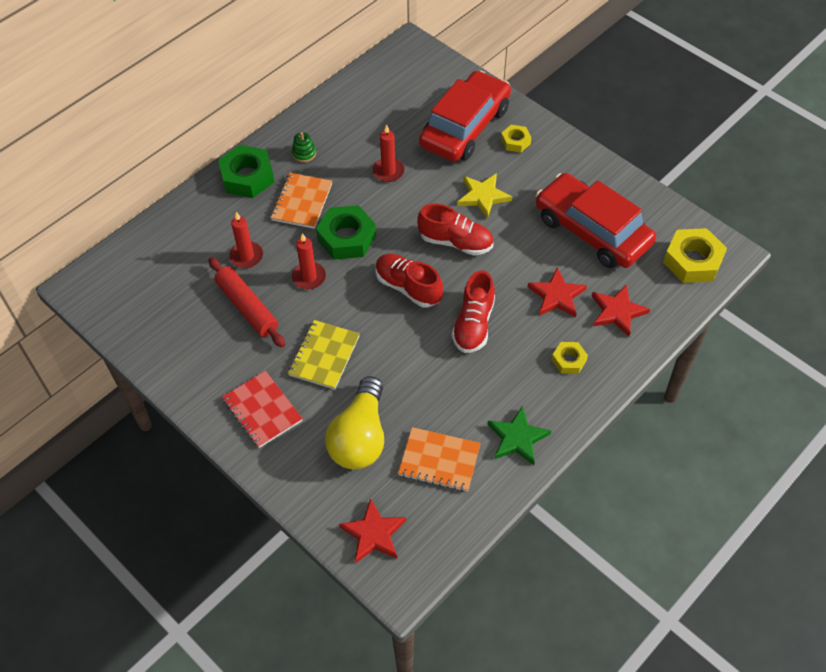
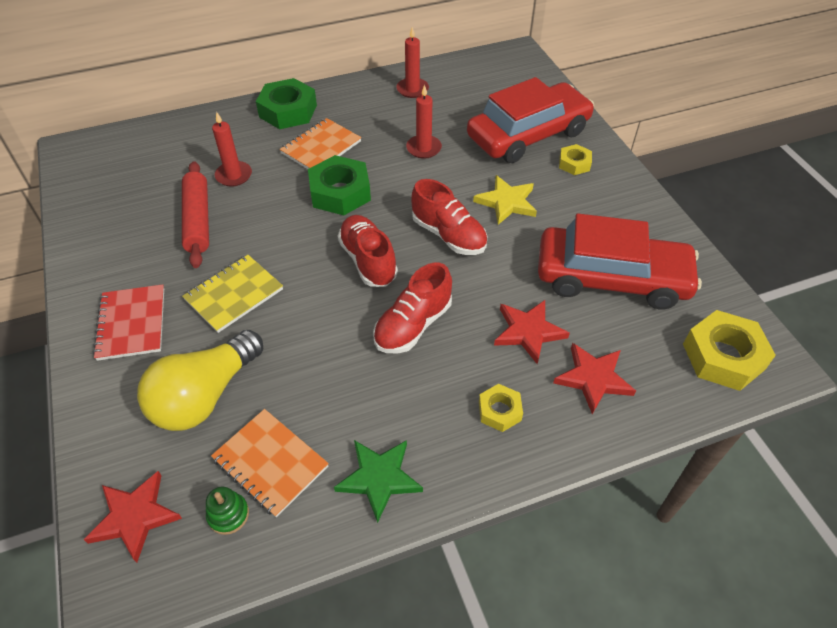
camera: 25 degrees right, 5 degrees down
(304, 153) = (354, 108): green stacking toy -> green stacking toy (228, 515)
(309, 277) = (277, 215): red candle -> red candle (412, 89)
(592, 231) = (611, 278): red car -> red car turned 120 degrees clockwise

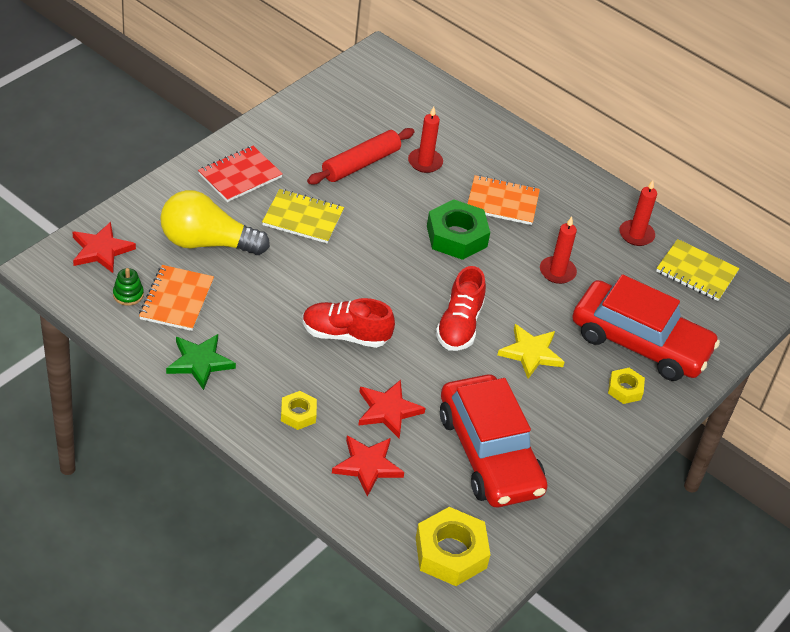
camera: 55 degrees right, 5 degrees down
(288, 111) = (532, 161): green nut -> none
(368, 260) = (393, 283): red shoe -> none
(471, 76) = (696, 272): none -> yellow notebook

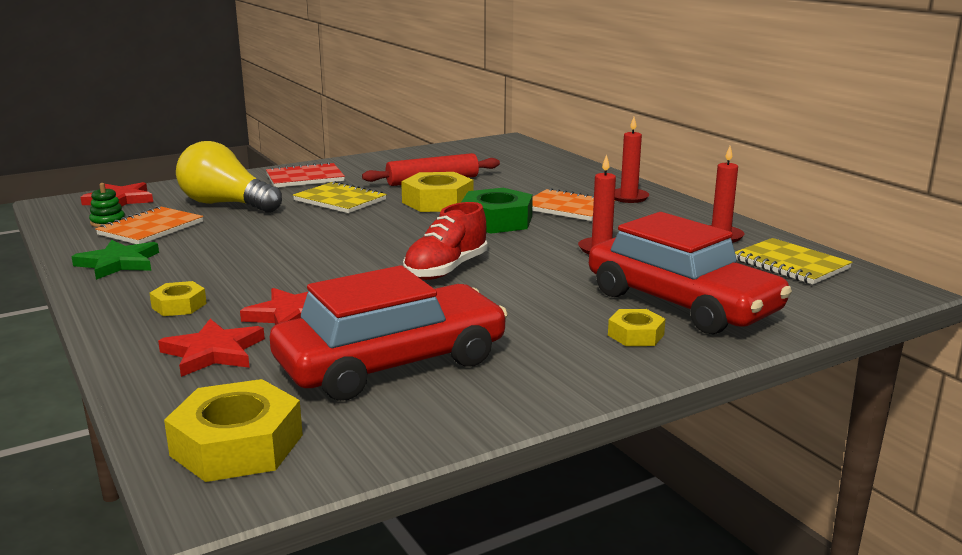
camera: 25 degrees right, 25 degrees down
(345, 335) = (302, 263): red shoe -> none
(389, 207) = (437, 202): none -> yellow nut
(425, 162) = (501, 184): red candle -> red candle (628, 197)
(489, 453) = (391, 363): red car -> red car turned 120 degrees counterclockwise
(531, 353) = (521, 296): yellow star -> none

